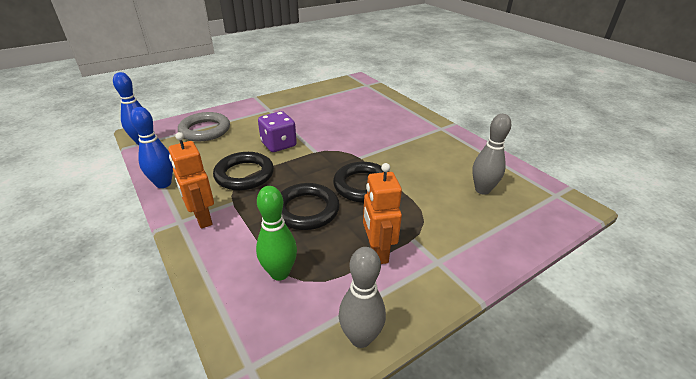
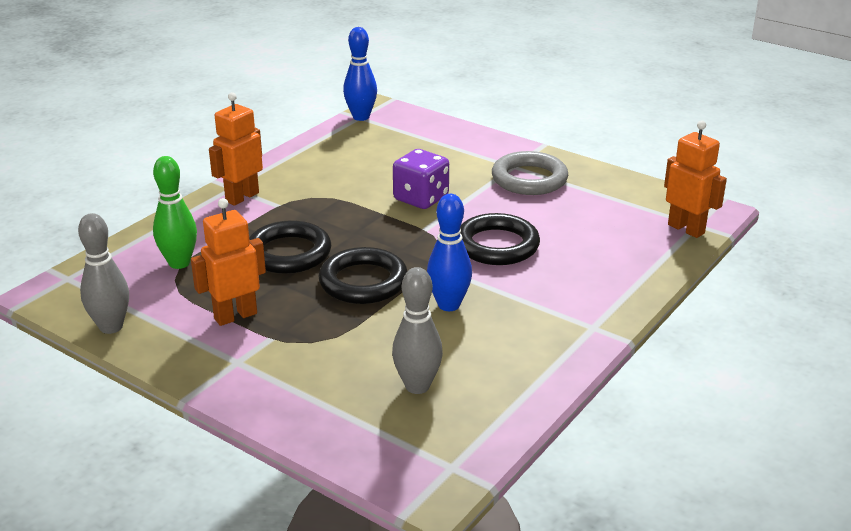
camera: 70 degrees right, 5 degrees down
(163, 184) = (288, 157): blue bowling pin -> blue bowling pin (448, 305)
(205, 130) = (417, 141): grey ring -> grey ring (529, 179)
(244, 175) = (335, 196): black ring -> black ring (497, 245)
(369, 88) = (686, 229): none -> orange robot

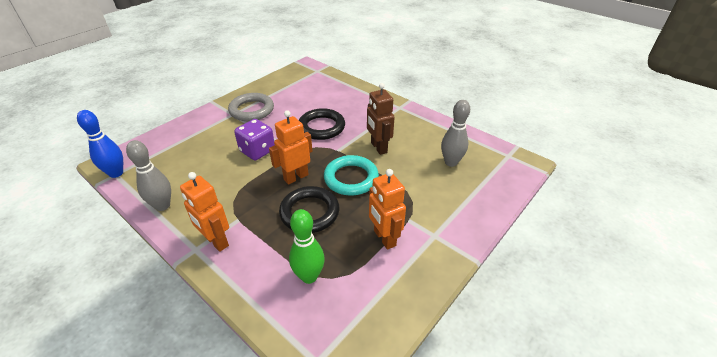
camera: 85 degrees left, 10 degrees up
(111, 327) = (395, 314): grey bowling pin -> grey bowling pin (162, 205)
(363, 282) = (351, 178): black ring -> turquoise ring
(448, 305) = (378, 147): blue bowling pin -> brown robot
(686, 229) = (320, 73): orange robot -> orange robot (296, 177)

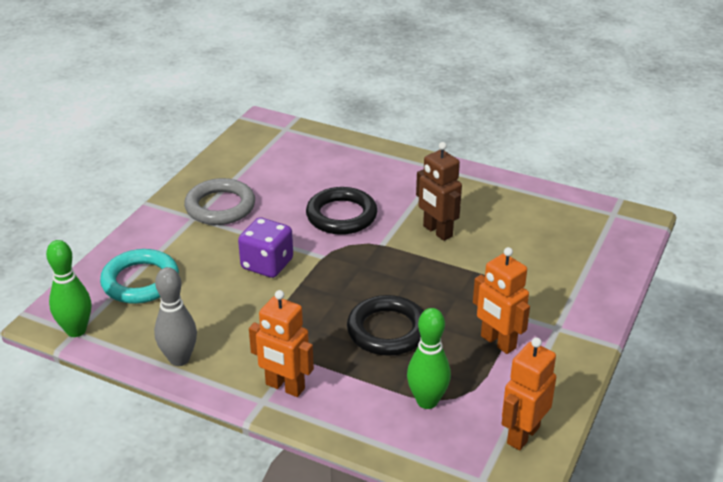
camera: 15 degrees left, 5 degrees down
(116, 173) = (76, 330): blue bowling pin -> green bowling pin
(296, 177) = (343, 290): orange robot -> orange robot (522, 435)
(351, 178) = (420, 278): turquoise ring -> turquoise ring (140, 281)
(451, 162) = (542, 235): grey bowling pin -> none

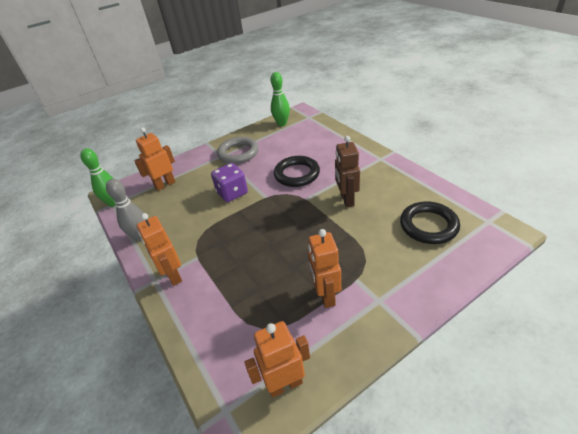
camera: 35 degrees right, 5 degrees up
(140, 281) = (165, 184): turquoise ring -> orange robot
(387, 330) = (261, 259): black ring -> black ring (428, 225)
(427, 401) = (243, 323): green bowling pin -> green bowling pin (282, 123)

